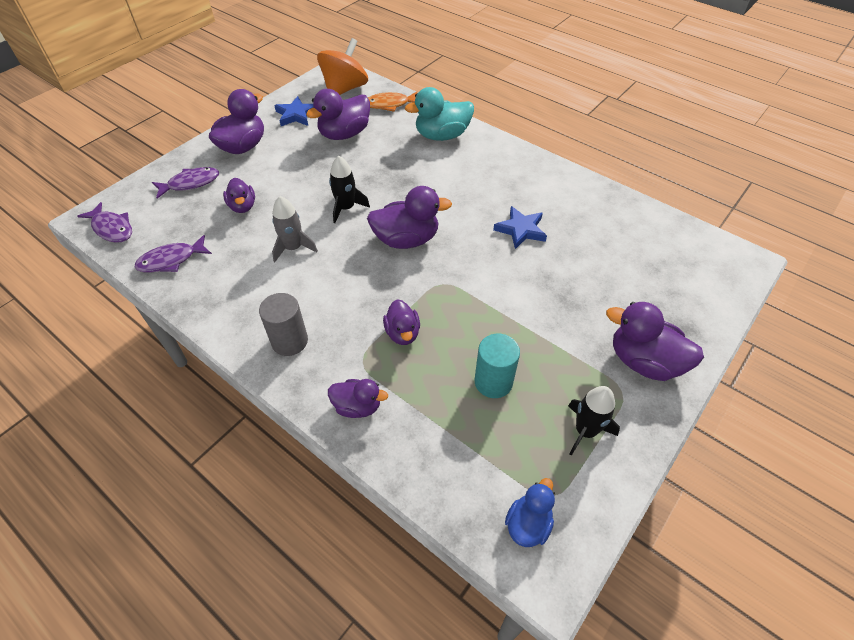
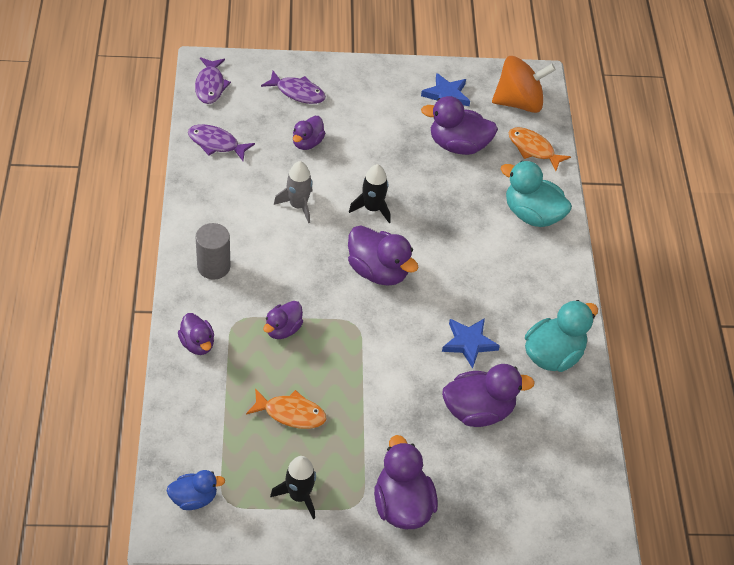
camera: 45 degrees right, 0 degrees up
(243, 147) = (370, 91): purple duck -> purple duck (478, 410)
(493, 382) = (291, 413): turquoise cylinder -> orange fish
(569, 194) = (553, 355): none -> turquoise duck

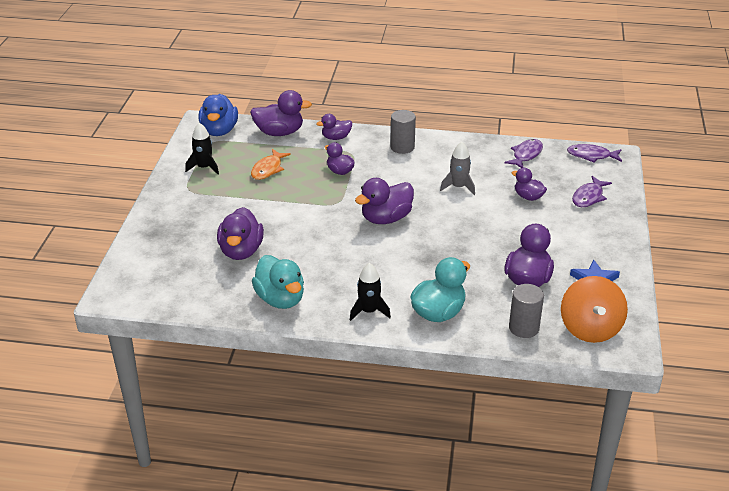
camera: 105 degrees right, 15 degrees down
(194, 498) = (219, 131): blue duck -> blue duck, size x1.66
(372, 208) = (453, 222): black rocket -> black rocket (369, 311)
(402, 505) = (178, 207): purple duck -> purple duck (279, 132)
(469, 343) = (304, 255): blue star -> none
(533, 149) = (524, 328): orange fish -> grey cylinder

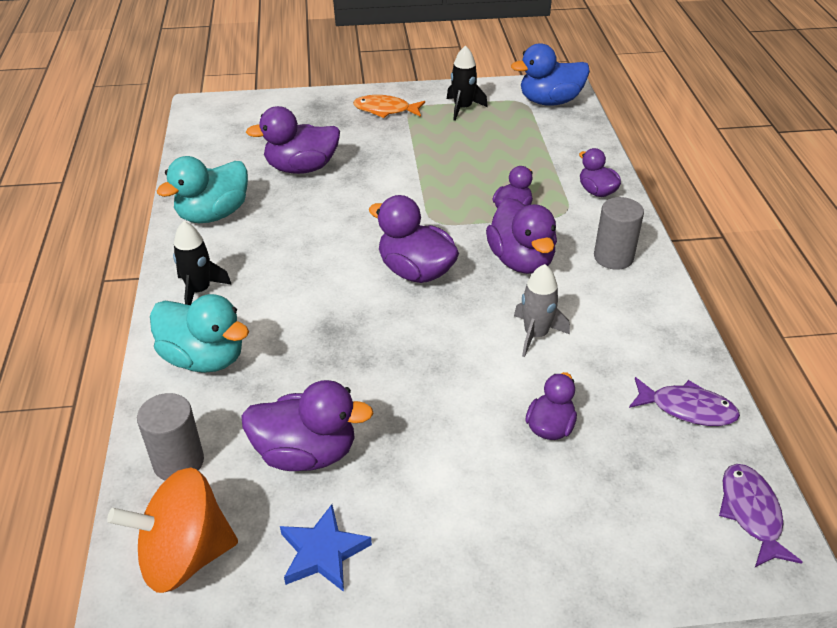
camera: 75 degrees right, 5 degrees up
(268, 169) = (484, 152): orange fish -> orange fish (385, 110)
(279, 132) = (577, 144): purple duck -> purple duck (521, 260)
(589, 197) = (595, 521): purple fish -> none

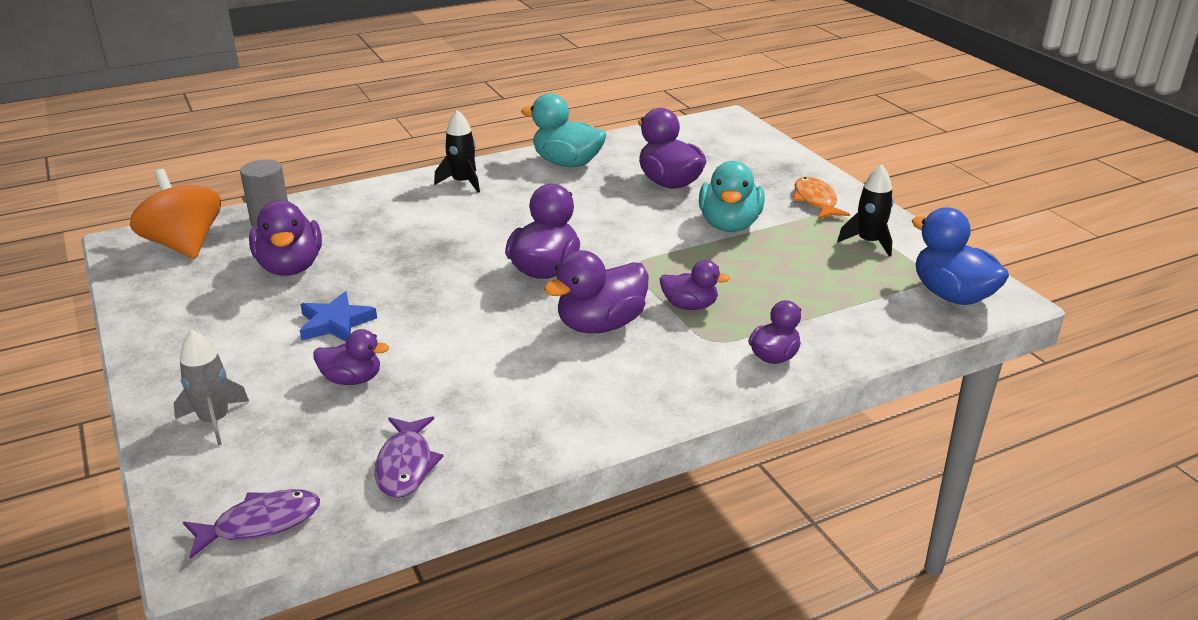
camera: 70 degrees right, 10 degrees down
(204, 358) = (383, 204): turquoise duck -> turquoise duck (729, 225)
(323, 552) = (191, 295): blue star -> blue star (335, 323)
(535, 334) = (483, 352): grey rocket -> grey rocket (215, 420)
(613, 257) = (647, 385): grey cylinder -> none

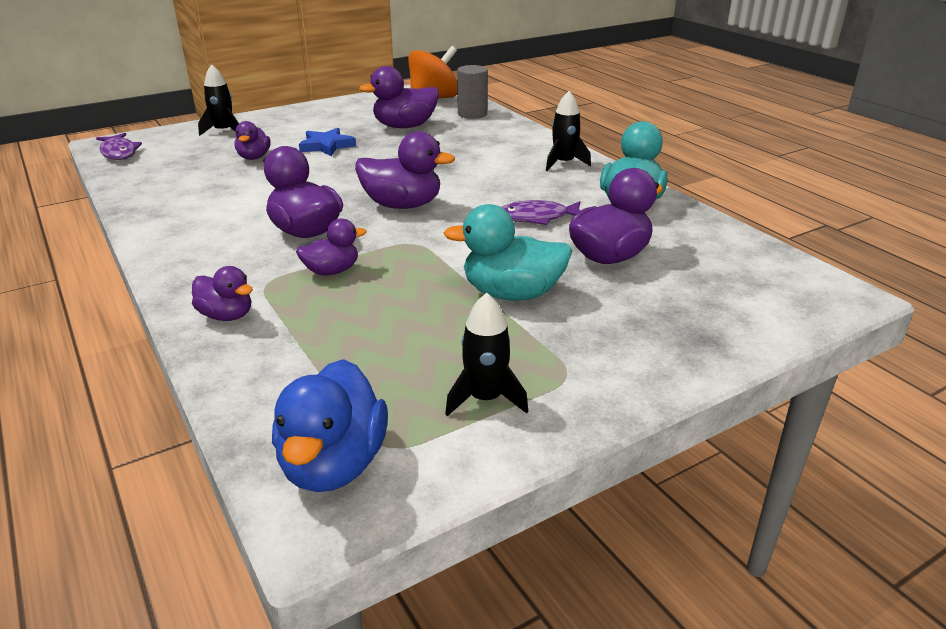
camera: 85 degrees right, 0 degrees up
(215, 420) = (224, 131): grey rocket -> black rocket
(405, 465) = (149, 180): purple fish -> purple fish (537, 218)
(689, 306) = (332, 271): purple duck -> purple duck turned 120 degrees counterclockwise
(815, 201) = (602, 359): orange fish -> none
(952, 295) = (333, 464): blue duck -> blue duck turned 135 degrees clockwise

